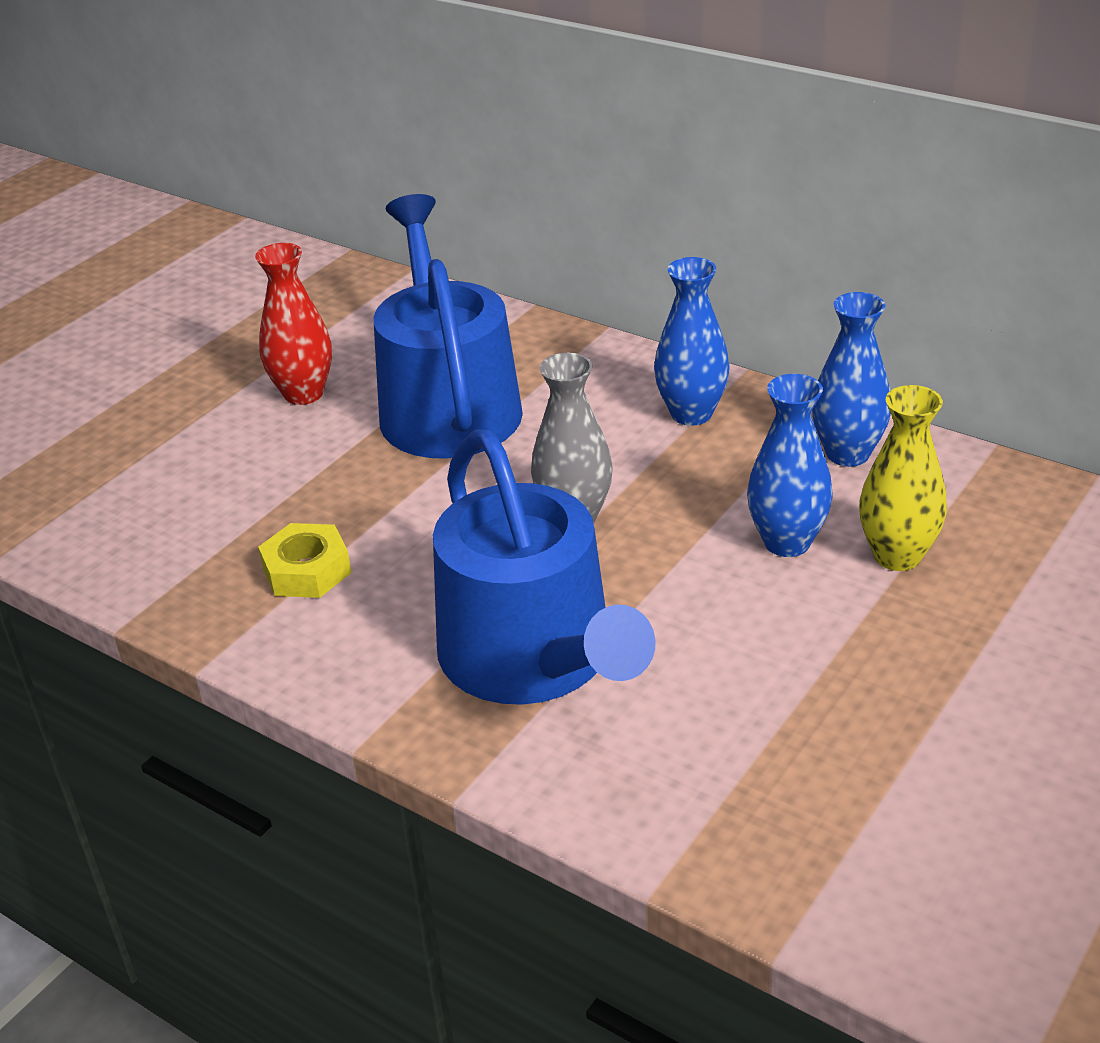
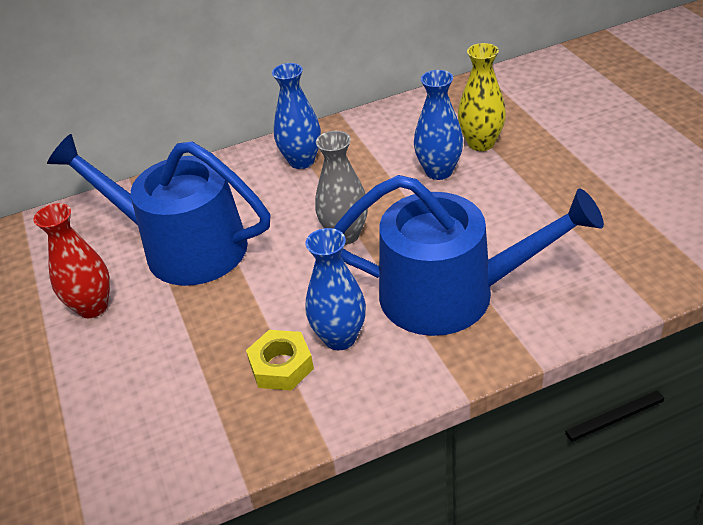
camera: 55 degrees left, 5 degrees up
(847, 454) = (390, 126): blue vase -> blue vase (340, 338)

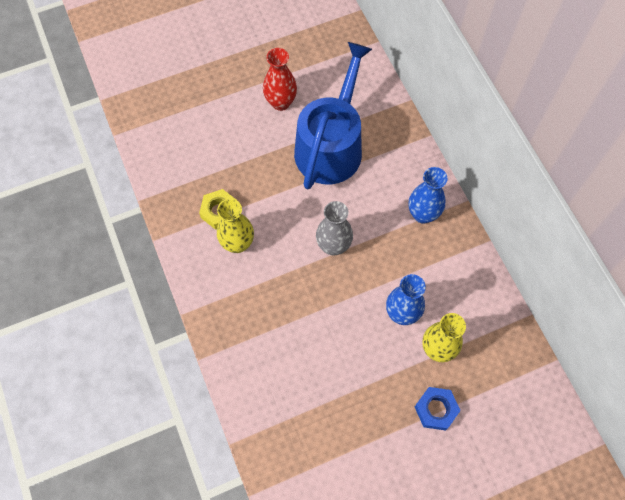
camera: 85 degrees right, 25 degrees up
(340, 338) = (237, 243): blue vase -> yellow vase
(451, 294) = (268, 312): blue watering can -> none
(556, 142) = (436, 409): none -> blue nut

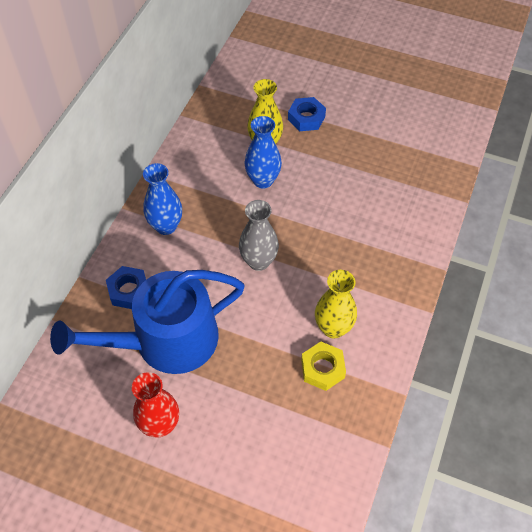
camera: 135 degrees left, 10 degrees down
(390, 153) = (129, 291): none -> blue nut

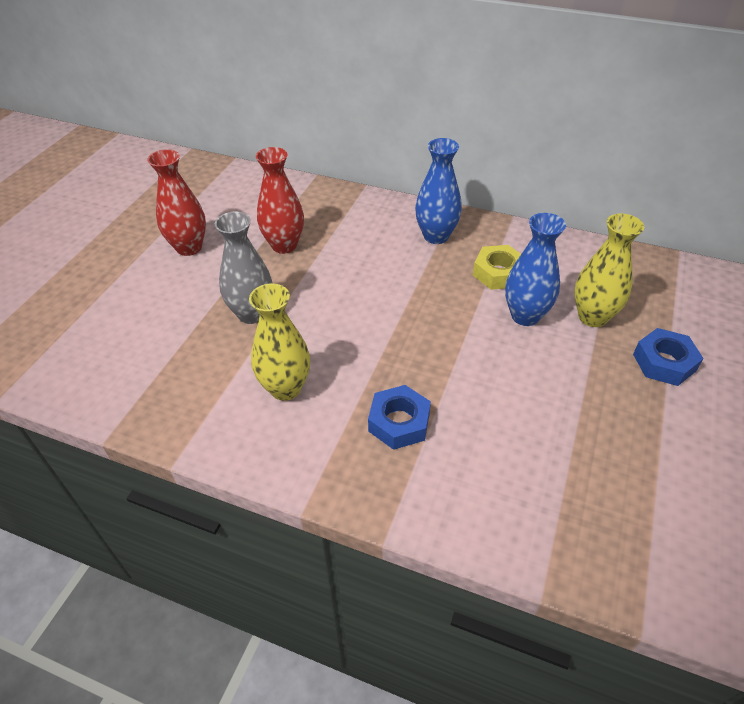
camera: 90 degrees right, 10 degrees down
(129, 291) = (348, 216): blue nut -> blue nut (399, 422)
(166, 341) = (284, 245): blue watering can -> red vase
(259, 261) = (390, 314): grey vase -> grey vase (252, 314)
(322, 369) = (227, 376): yellow nut -> yellow nut (498, 273)

